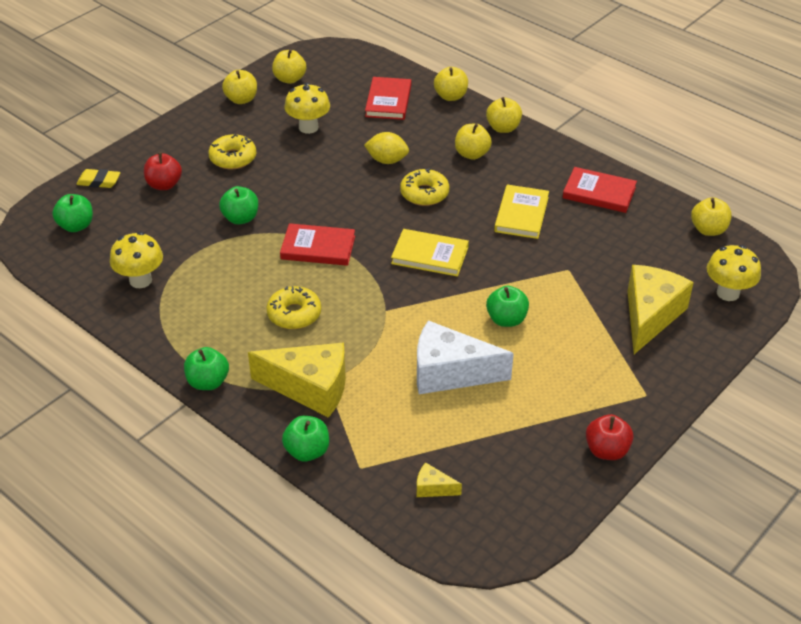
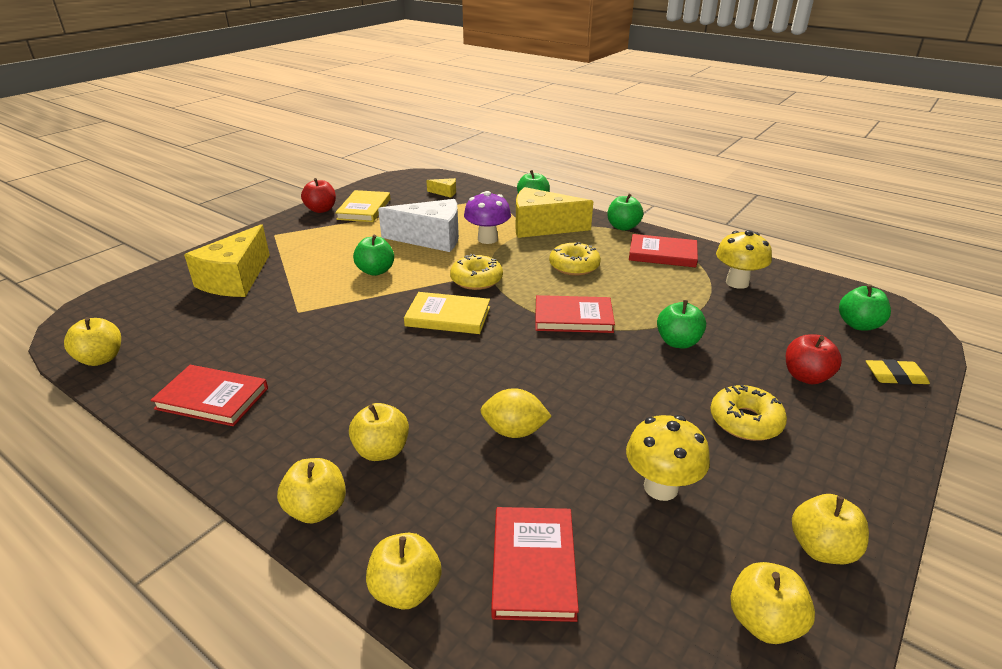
camera: 175 degrees right, 10 degrees down
(189, 328) = (662, 254): none -> red book
(381, 368) = (487, 239): none -> purple mushroom
(424, 193) = (455, 384): yellow donut -> yellow donut (476, 280)
(521, 214) = (331, 364): yellow book -> yellow book (364, 209)
(728, 293) = (140, 299): yellow mushroom -> none

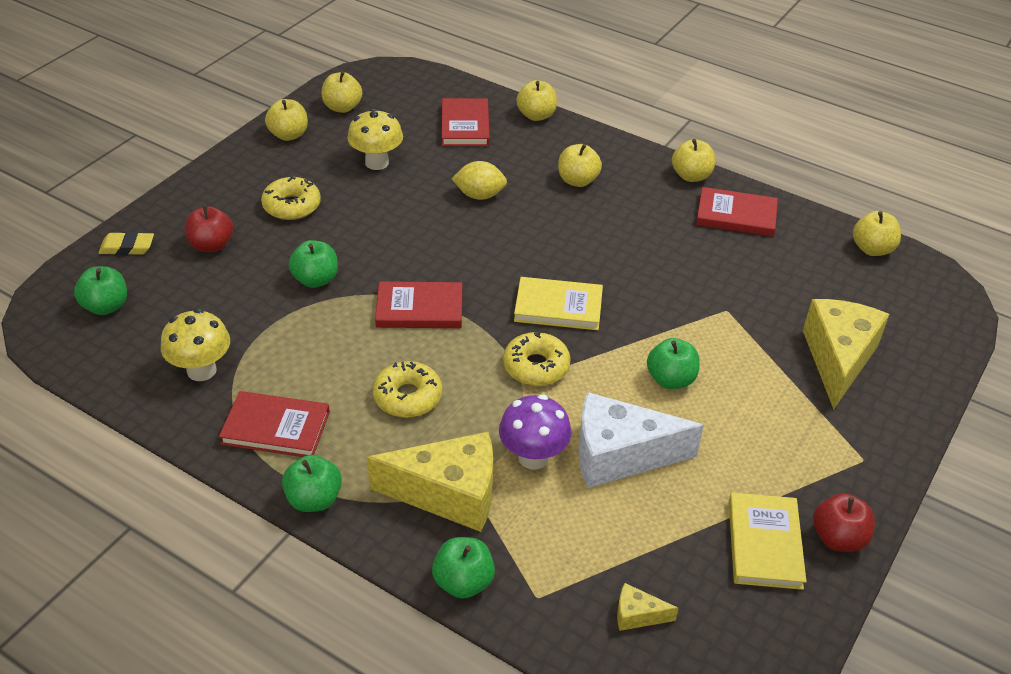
camera: 175 degrees right, 10 degrees up
(317, 509) = (606, 148): yellow apple -> yellow apple (691, 176)

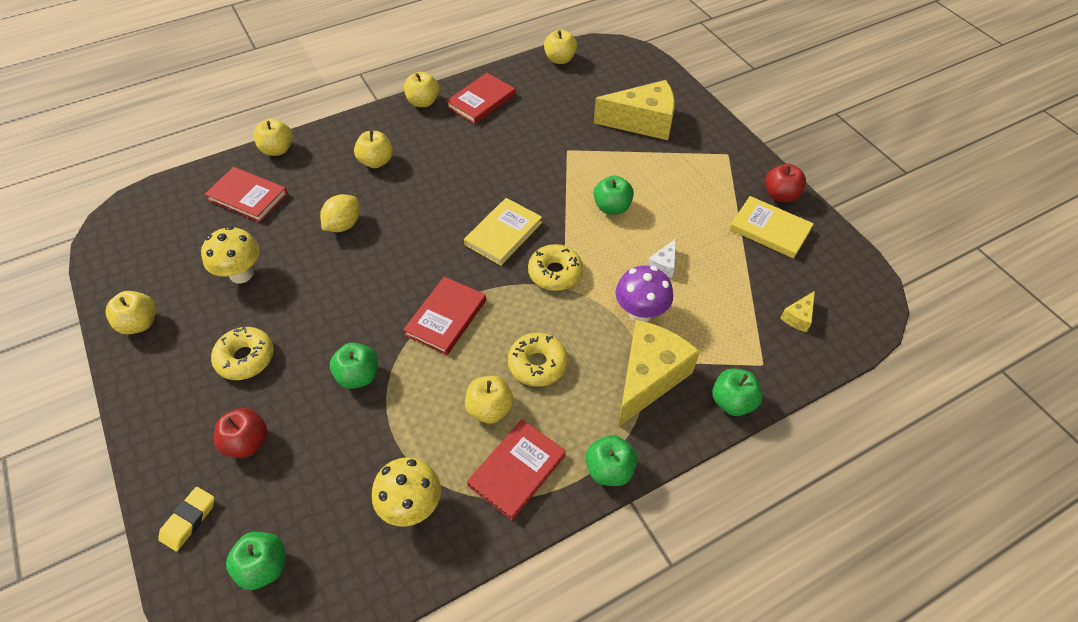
camera: 60 degrees left, 10 degrees up
(342, 107) = (139, 268): yellow apple -> yellow apple (490, 409)
(619, 455) = (663, 265): white cheese -> white cheese, size x0.43
(838, 359) = (643, 122): yellow cheese -> yellow cheese turned 135 degrees clockwise

